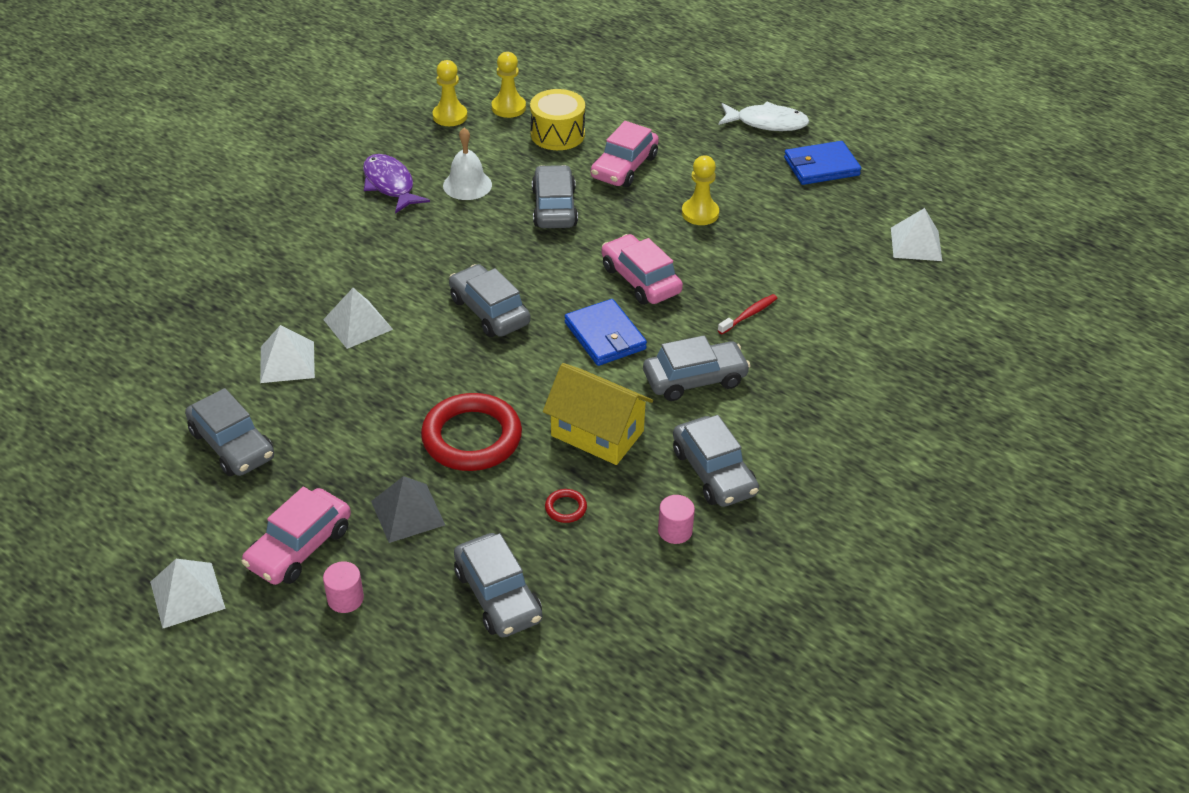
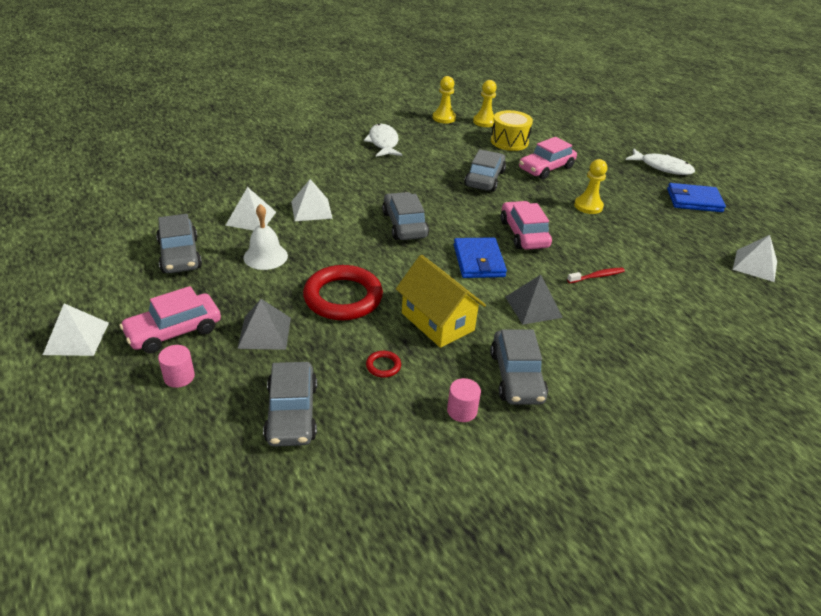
camera: 20 degrees right, 5 degrees down
(390, 185) = (383, 143): purple fish -> white fish
(467, 185) = (433, 154): white bell -> white bell (265, 256)
(694, 379) = (533, 307): grey car -> grey pyramid

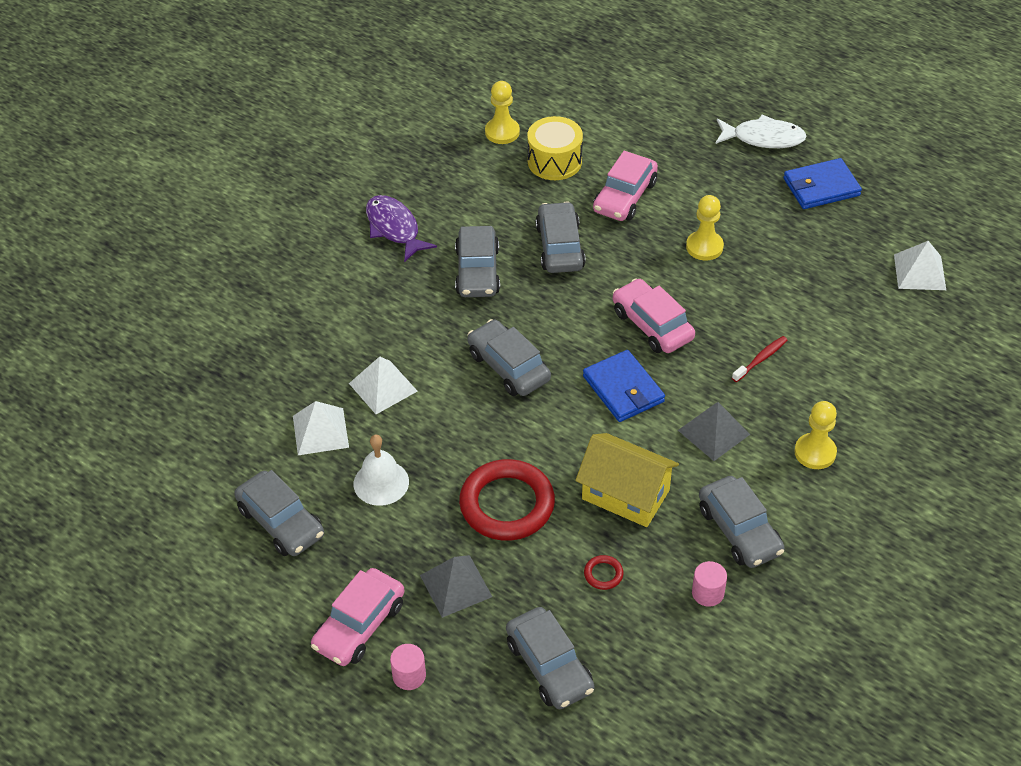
camera: 20 degrees left, 10 degrees up
(76, 338) = (263, 678): white pyramid -> none
(383, 143) = (394, 228): white fish -> purple fish
(420, 175) = (477, 271): none -> grey car
(444, 118) = (444, 145): yellow pawn -> yellow pawn (815, 452)

